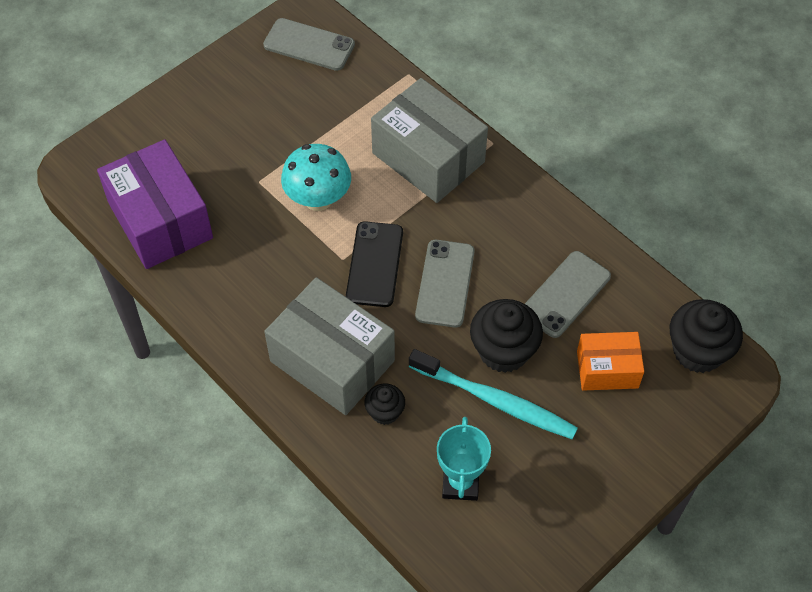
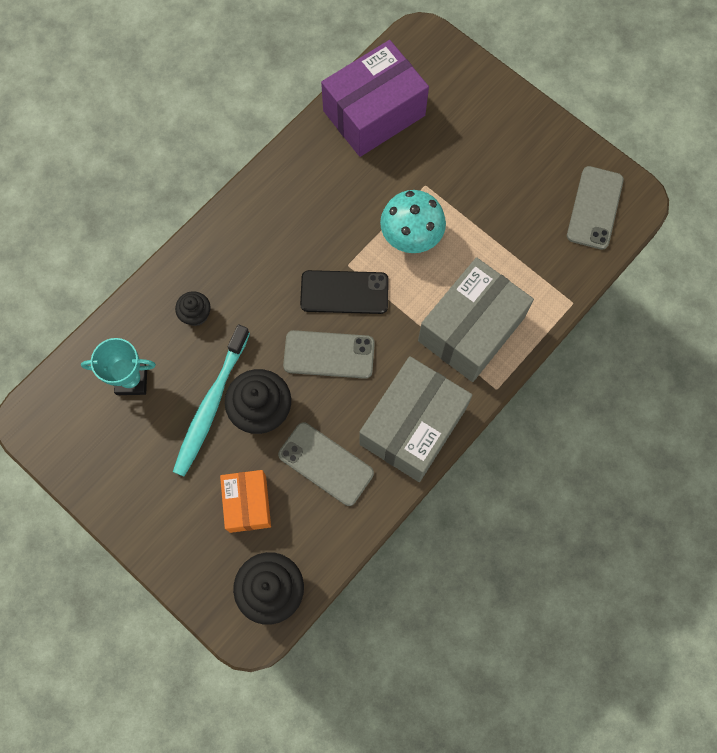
camera: 85 degrees right, 15 degrees up
(332, 360) = (243, 267): grey box -> grey box (413, 426)

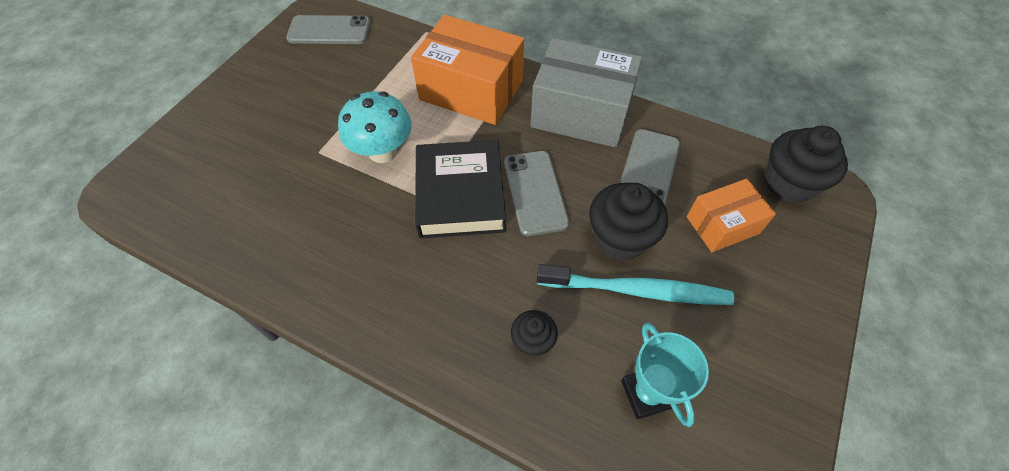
camera: 105 degrees left, 15 degrees down
(344, 292) = (460, 195): black phone -> black book
(374, 113) = (225, 216): purple box -> none
(471, 329) = (471, 90): grey box -> orange box

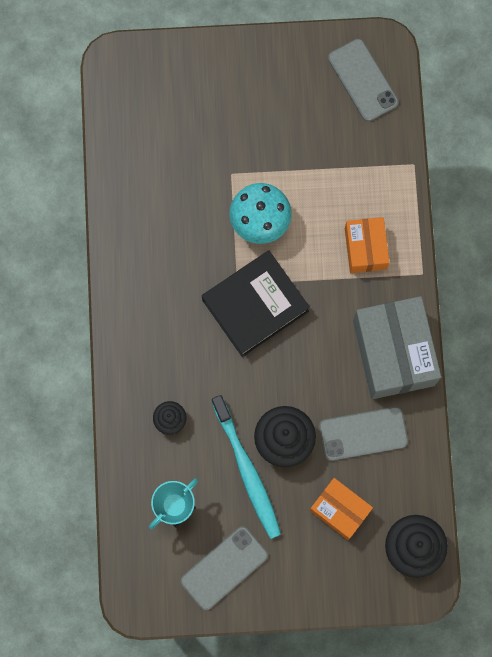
camera: 60 degrees right, 20 degrees up
(471, 90) = (365, 249): orange box -> orange box, size x0.57
(535, 192) = (289, 359): grey phone -> grey phone (224, 568)

